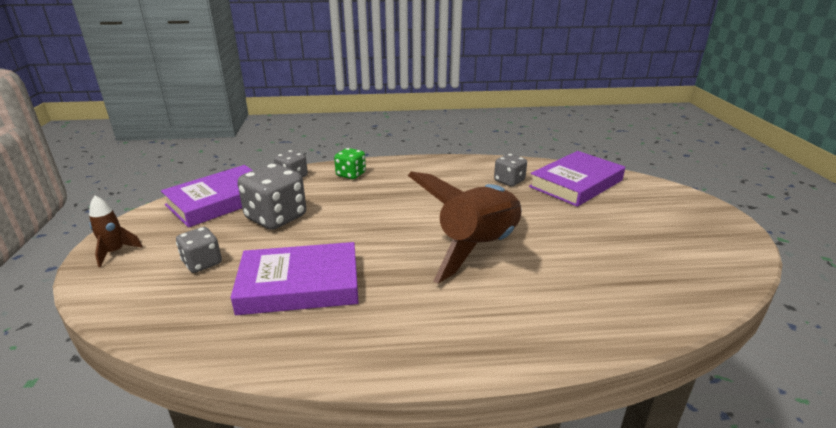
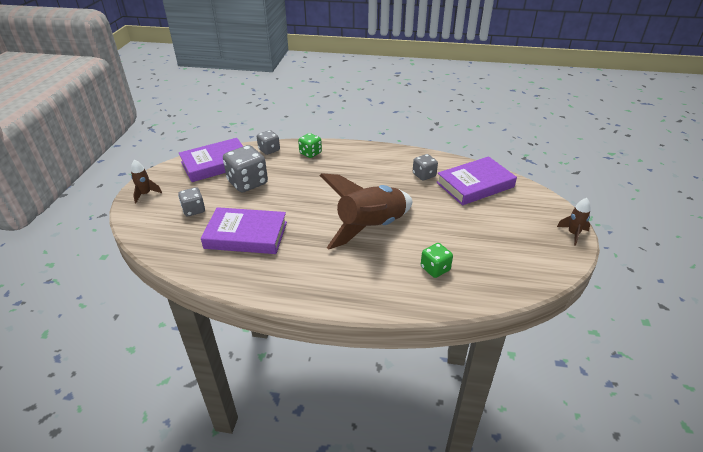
camera: 15 degrees right, 10 degrees up
(596, 285) = (435, 269): none -> green dice
(727, 219) = (573, 234): none -> brown rocket

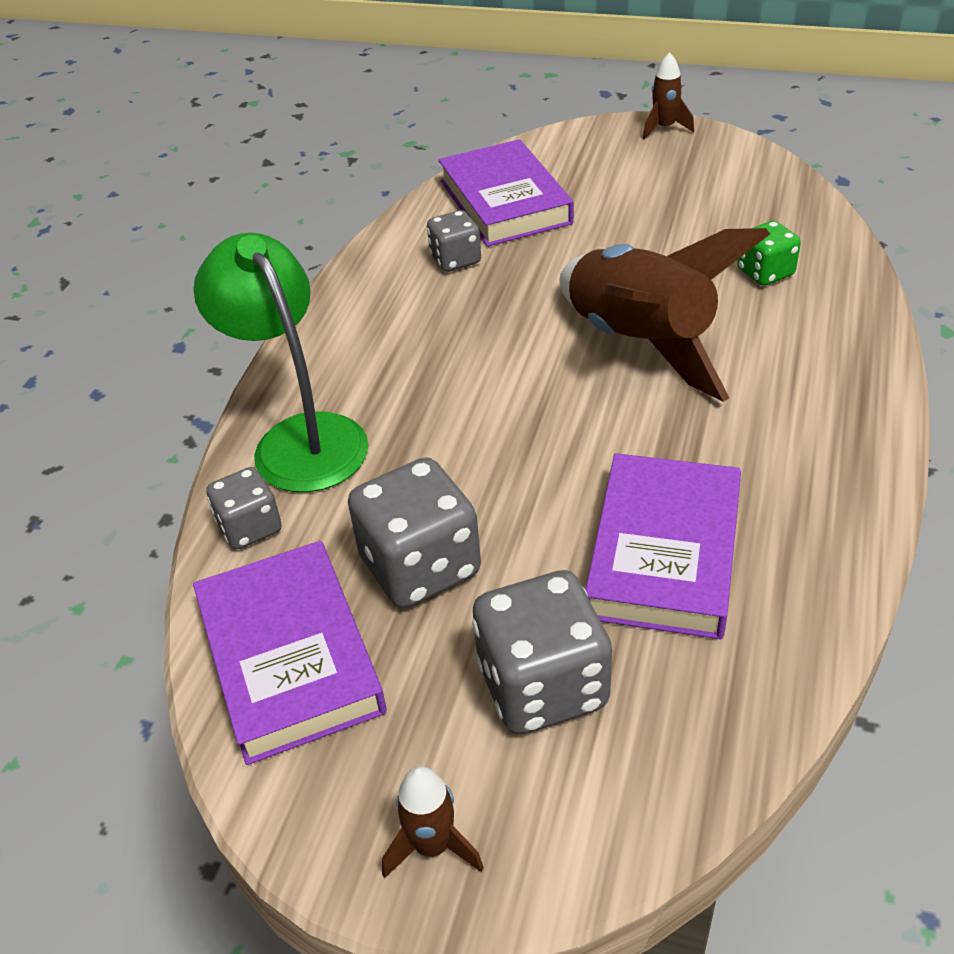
camera: 80 degrees left, 5 degrees up
(194, 210) = (542, 685): grey dice -> grey dice, size x1.72
(310, 153) = (300, 438): green dice -> green lamp

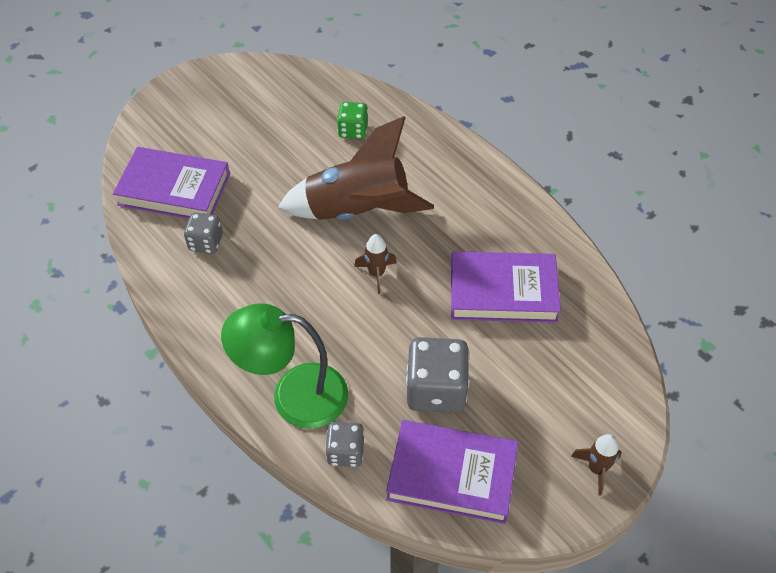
camera: 60 degrees left, 10 degrees up
(542, 685) = (543, 382): grey dice -> none
(664, 128) = (184, 81): brown rocket -> brown rocket (376, 273)
(664, 553) = (503, 291): purple book -> purple book turned 45 degrees counterclockwise

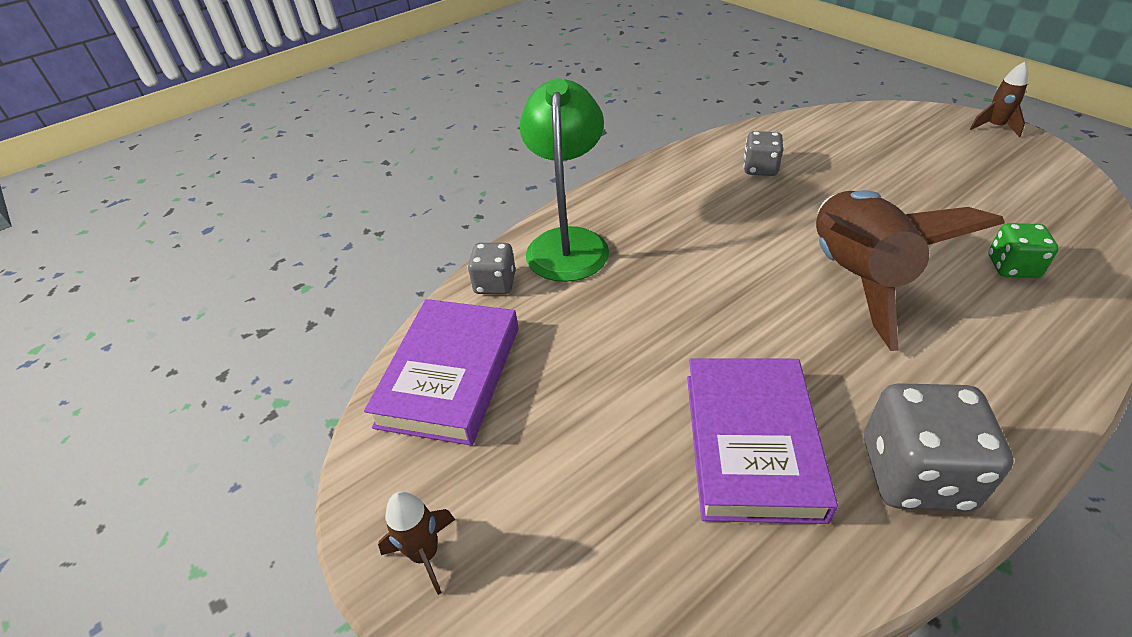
camera: 95 degrees right, 10 degrees down
(174, 189) = (827, 142): purple book -> none
(376, 273) = (751, 300): brown rocket -> brown rocket (994, 127)
(436, 390) = (572, 360): grey dice -> grey dice (915, 474)

